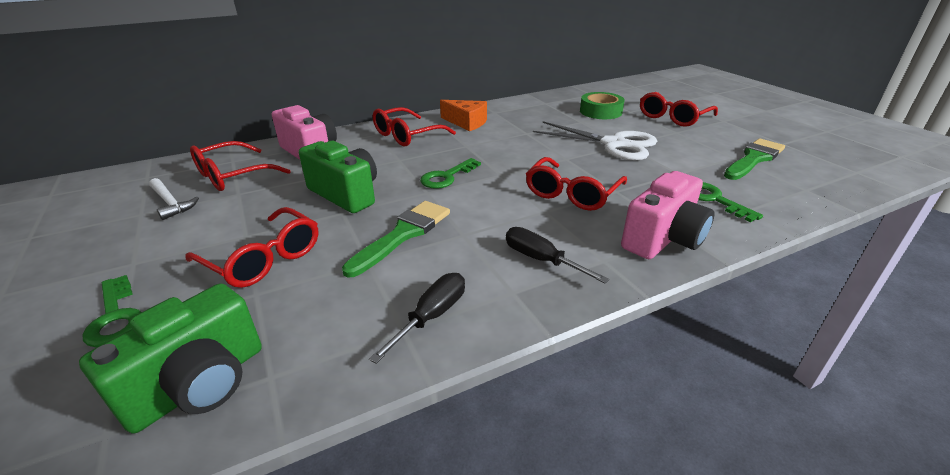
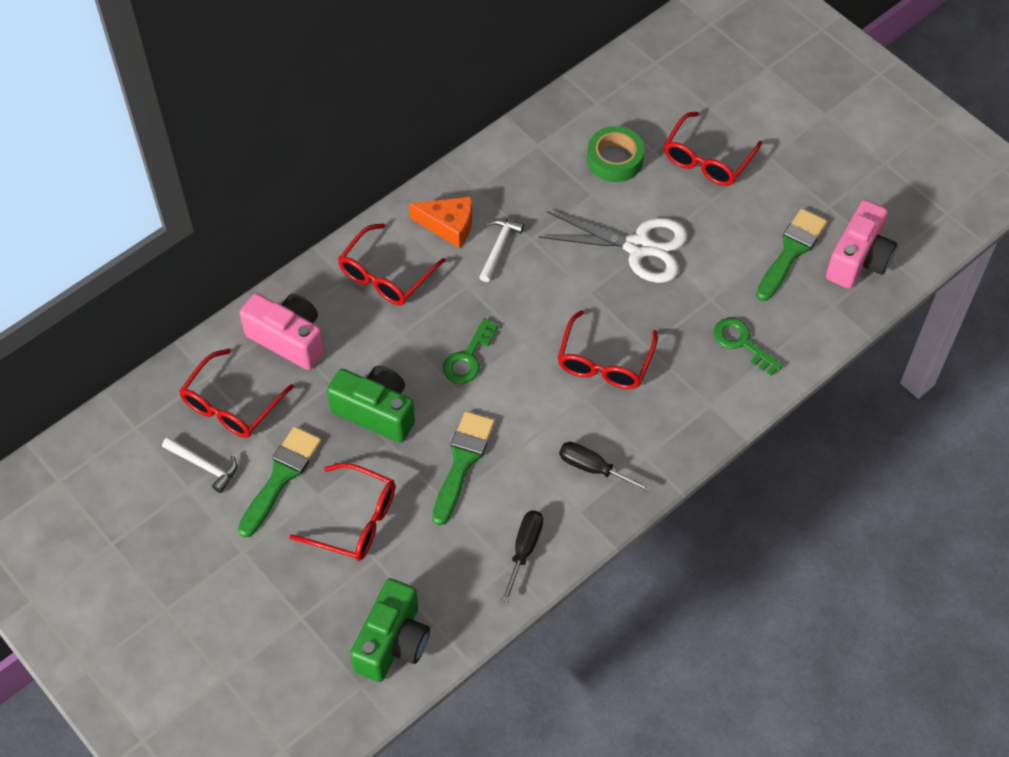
camera: 15 degrees left, 25 degrees up
(116, 317) = (284, 606): green key -> none
(227, 219) = (281, 476): none -> green brush
(499, 134) = (498, 248): none -> white hammer
(663, 239) = (694, 416): pink camera -> pink camera (858, 260)

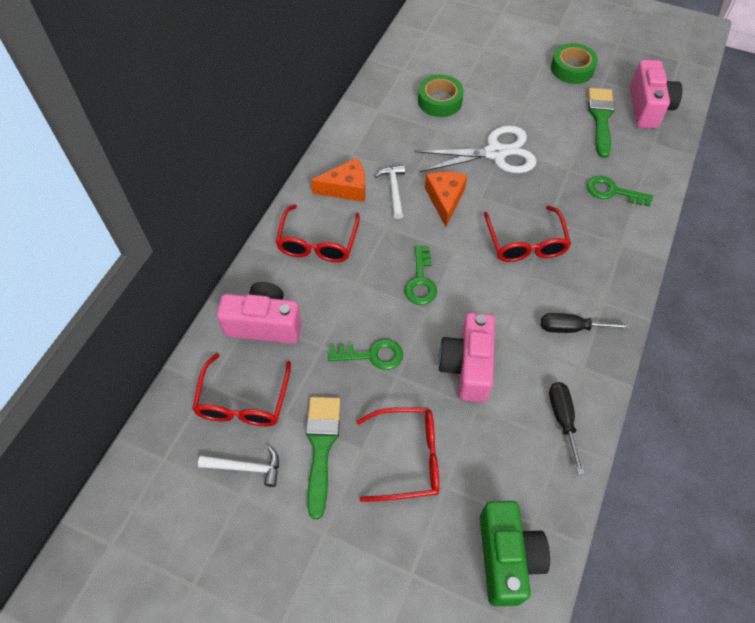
camera: 25 degrees left, 0 degrees up
(376, 412) = (372, 355): green camera -> green key
(462, 461) = (467, 366): green brush -> pink camera
(547, 280) = (445, 200): none -> orange cheese
(707, 159) = (503, 80): red glasses -> none
(801, 176) = (572, 69): none -> green tape

